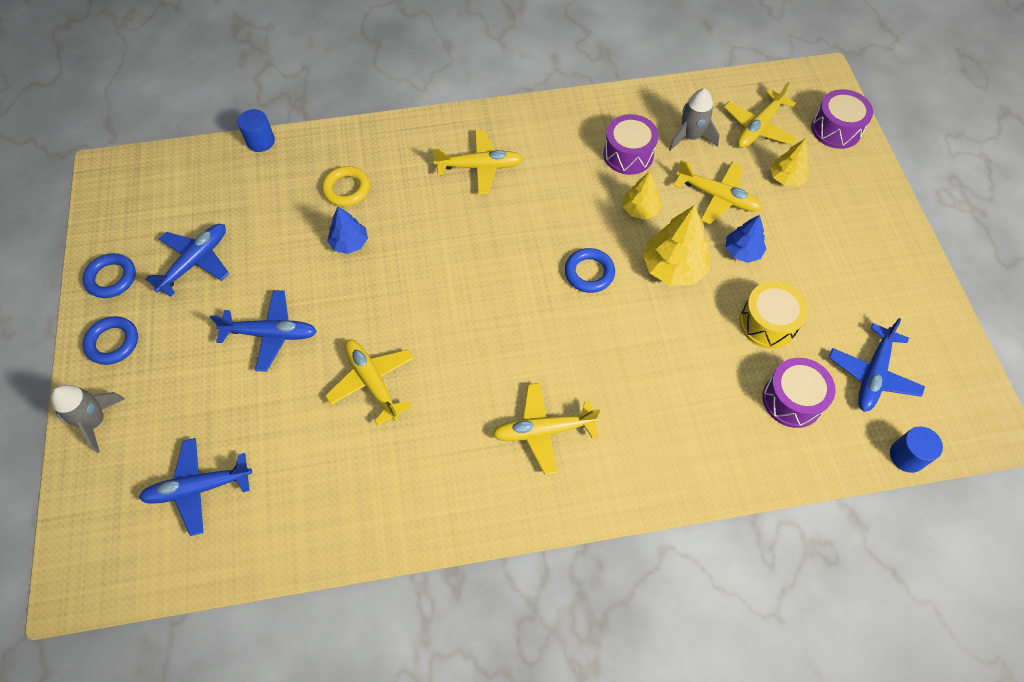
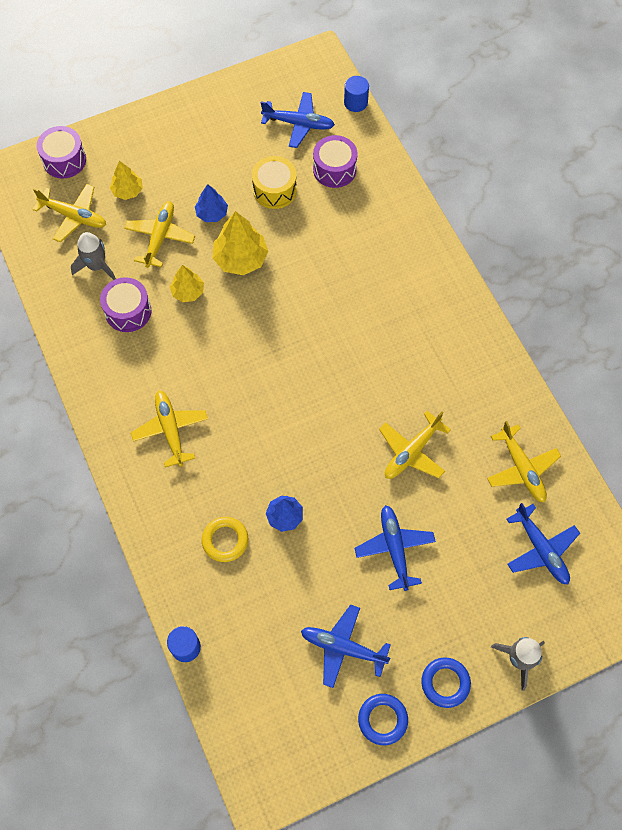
camera: 105 degrees left, 5 degrees up
(543, 431) = (411, 320): yellow plane -> yellow plane (521, 468)
(589, 273) = (263, 317): blue ring -> none

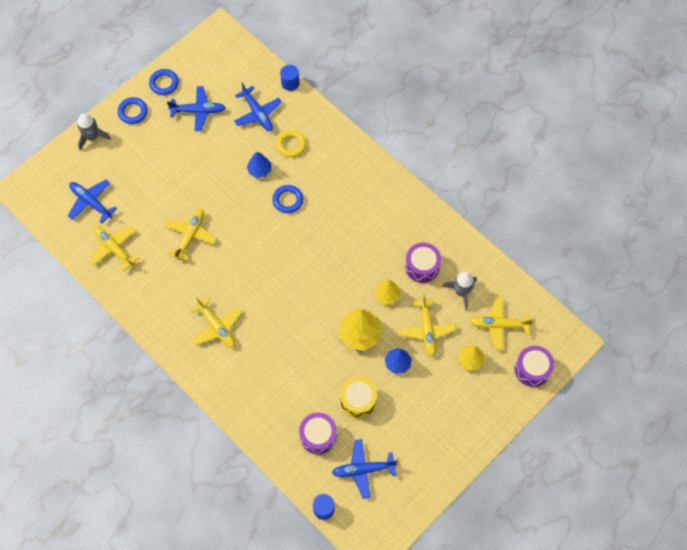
camera: 160 degrees right, 0 degrees up
(170, 430) = (354, 197): yellow plane -> yellow plane (217, 327)
(262, 457) = (288, 200): none -> blue ring
(394, 548) = (184, 173): blue plane -> blue plane (257, 113)

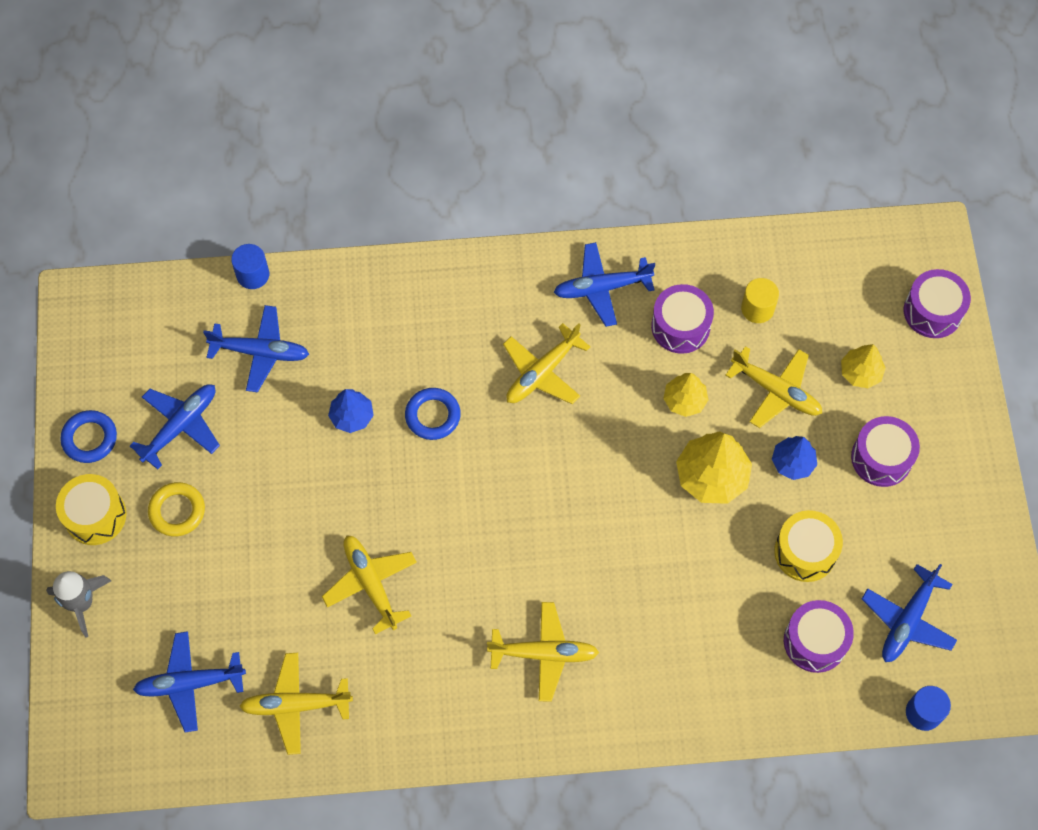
camera: 50 degrees left, 0 degrees up
(133, 112) = (95, 515): blue ring -> yellow drum
(291, 145) = (351, 346): yellow ring -> yellow ring (177, 511)
(411, 220) = (602, 288): none -> blue plane
(434, 400) = (881, 458): none -> purple drum
(461, 292) = (757, 308): grey rocket -> yellow cylinder
(499, 325) = (840, 301): yellow plane -> yellow plane (542, 372)

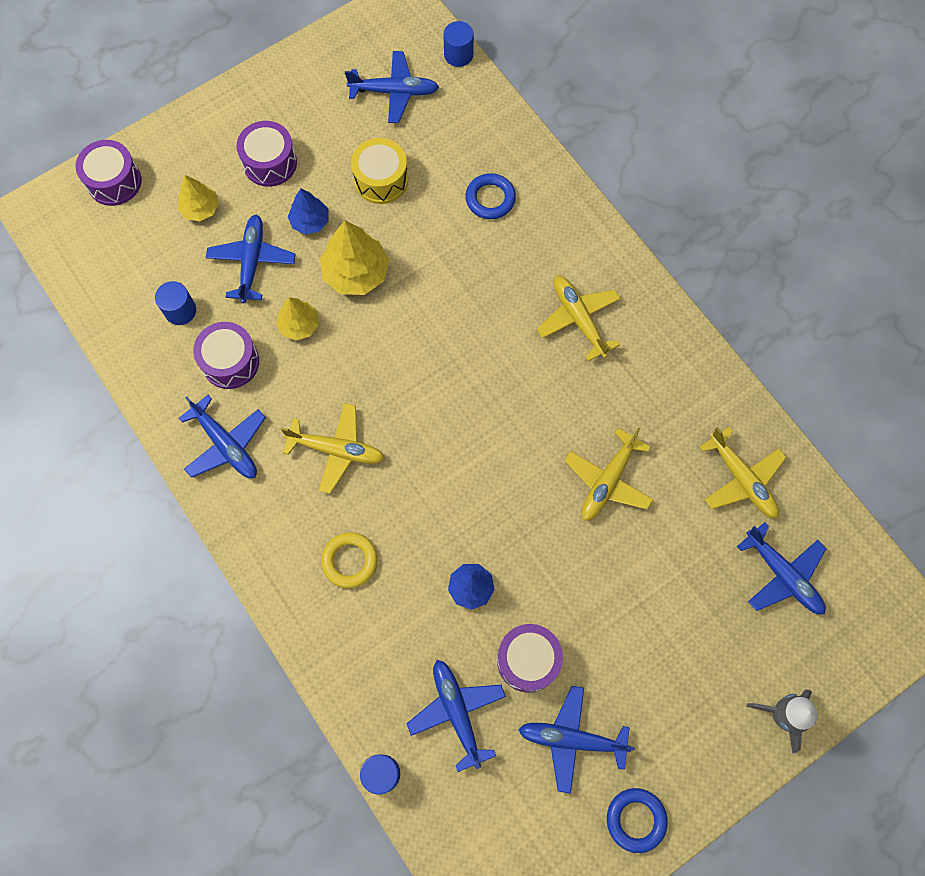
camera: 120 degrees left, 5 degrees up
(95, 515) = (701, 760): yellow drum -> none
(177, 511) = (650, 687): yellow ring -> yellow ring (350, 561)
(433, 416) = (430, 518): blue ring -> blue ring (490, 199)
(757, 308) = (180, 311): yellow cylinder -> blue cylinder
(776, 391) = (252, 262): yellow plane -> blue plane
(815, 641) = (449, 143): purple drum -> purple drum (528, 660)

